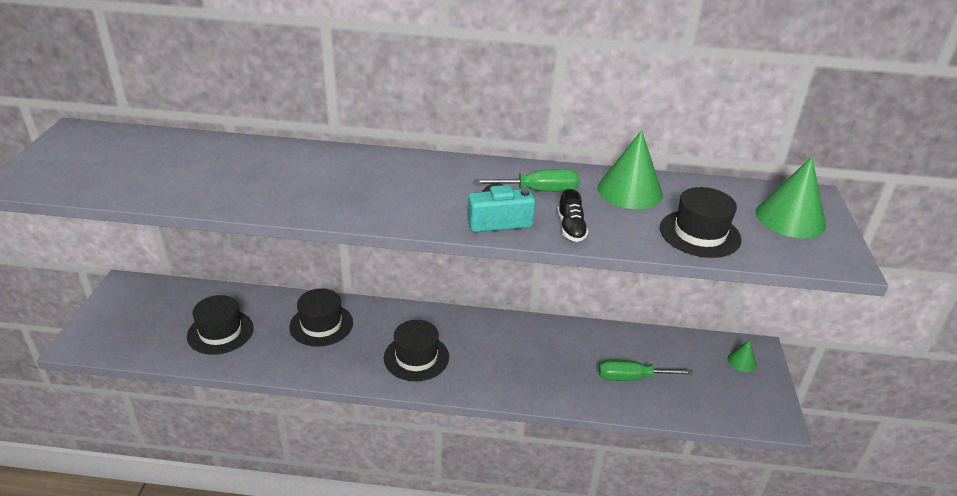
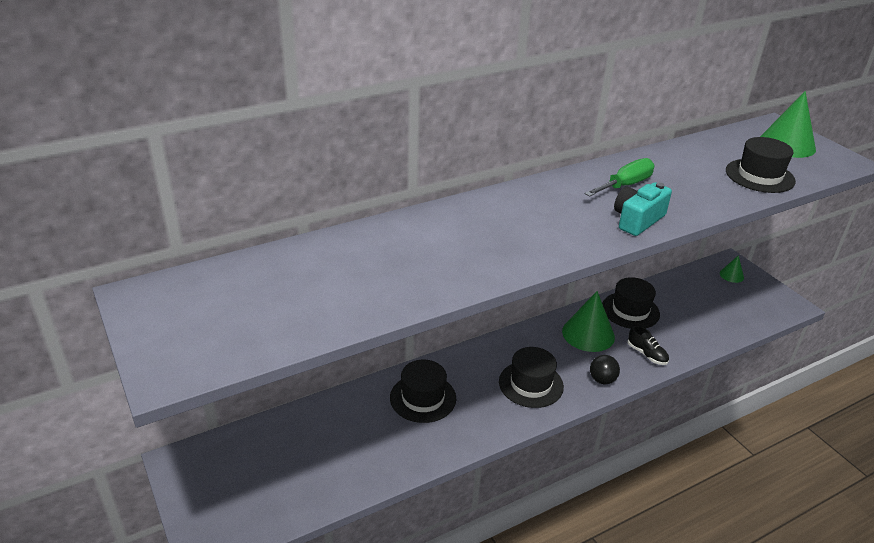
camera: 35 degrees left, 0 degrees up
(220, 332) = (341, 452): black hat -> black hat (630, 310)
(482, 385) = (602, 380): none -> black ball
(571, 228) = (687, 205): black shoe -> black shoe (646, 354)
(630, 191) = (678, 162): green cone -> green cone (588, 334)
(631, 378) = (685, 321): green screwdriver -> none

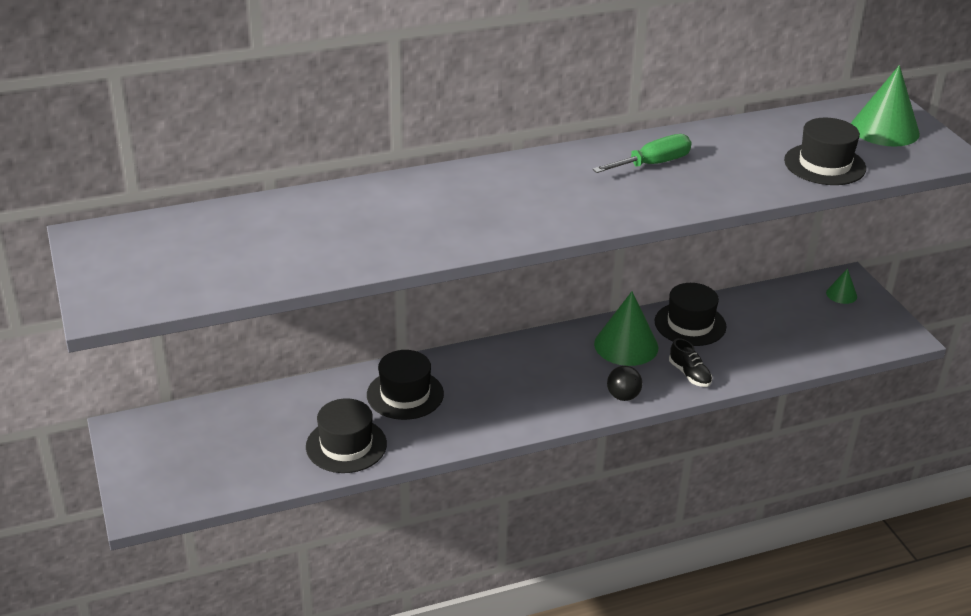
camera: 10 degrees right, 0 degrees up
(531, 384) = (535, 392): black hat -> black hat (346, 445)
(637, 220) = (646, 203): turquoise camera -> none

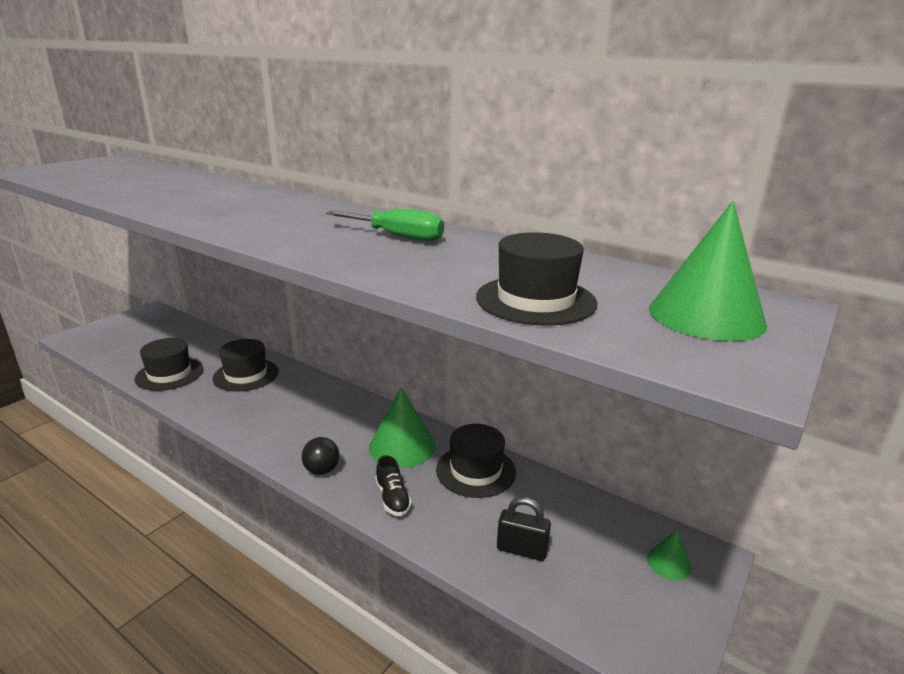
camera: 55 degrees right, 10 degrees down
(689, 374) = (392, 498): black shoe -> black shoe turned 45 degrees counterclockwise
(788, 342) = (521, 550): none -> black padlock

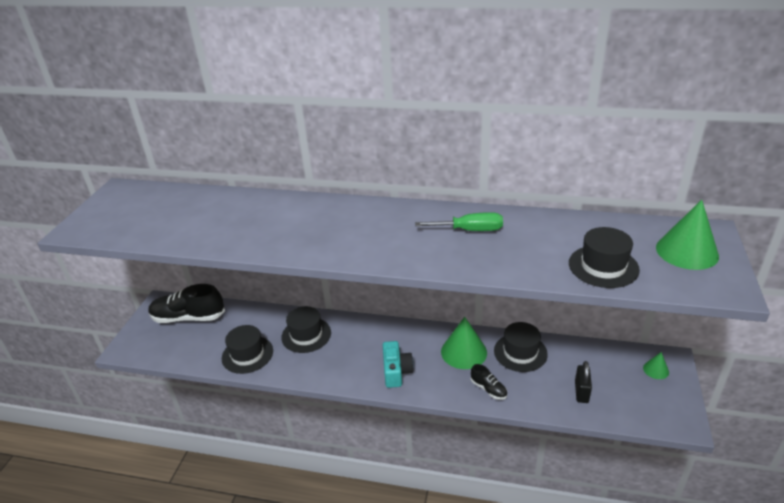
camera: 20 degrees left, 10 degrees up
(157, 329) = (188, 317): none -> black shoe
(300, 440) = (396, 371): none -> turquoise camera
(322, 470) = (430, 387): black ball -> none
(521, 550) = (581, 392): black padlock -> black padlock turned 75 degrees counterclockwise

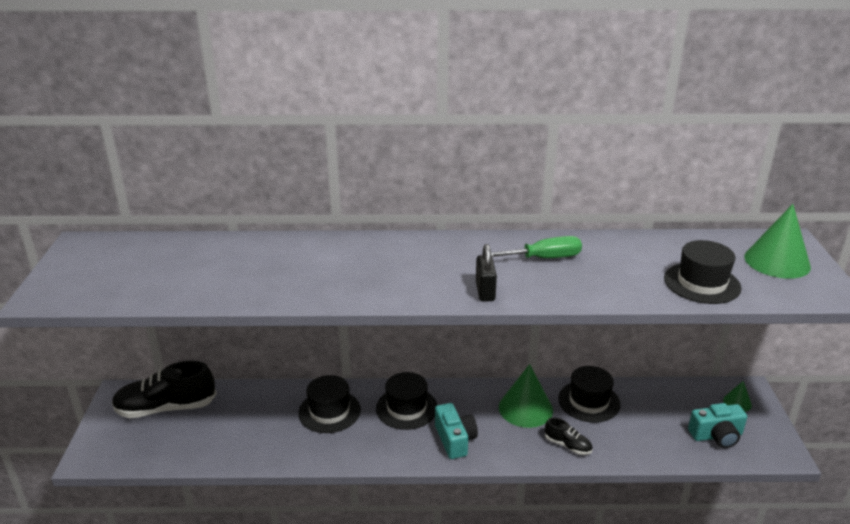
camera: 15 degrees left, 5 degrees down
(247, 354) = (261, 443): black hat -> black hat (406, 408)
(581, 392) = (669, 435): black padlock -> black padlock (485, 291)
(625, 398) = (716, 436): none -> turquoise camera

